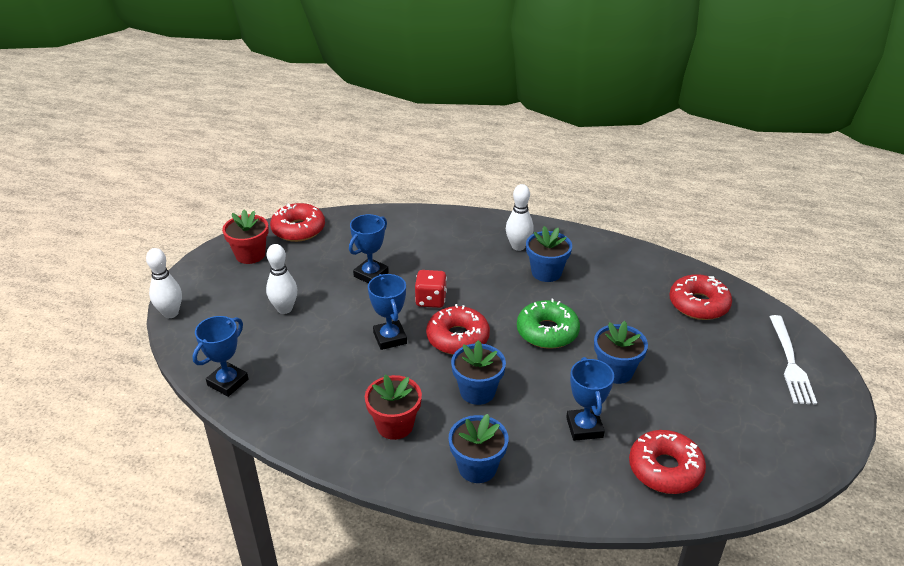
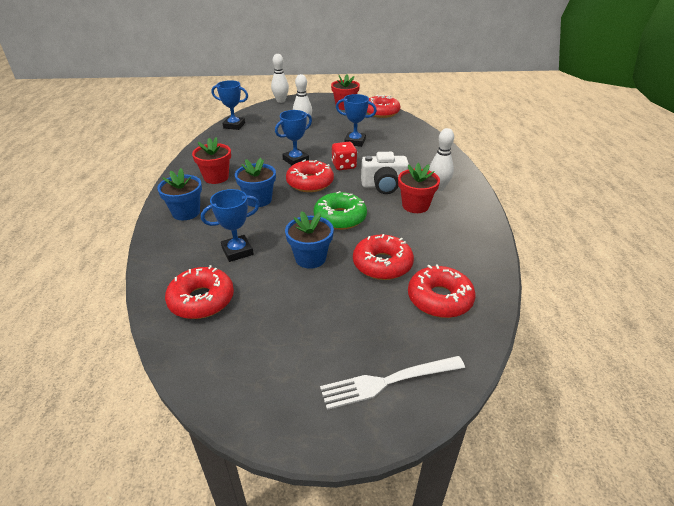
camera: 70 degrees right, 0 degrees up
(495, 282) = (384, 186): none -> white camera
(546, 272) = (415, 205): blue flower pot -> red flower pot
(640, 324) = (382, 264): none -> red donut

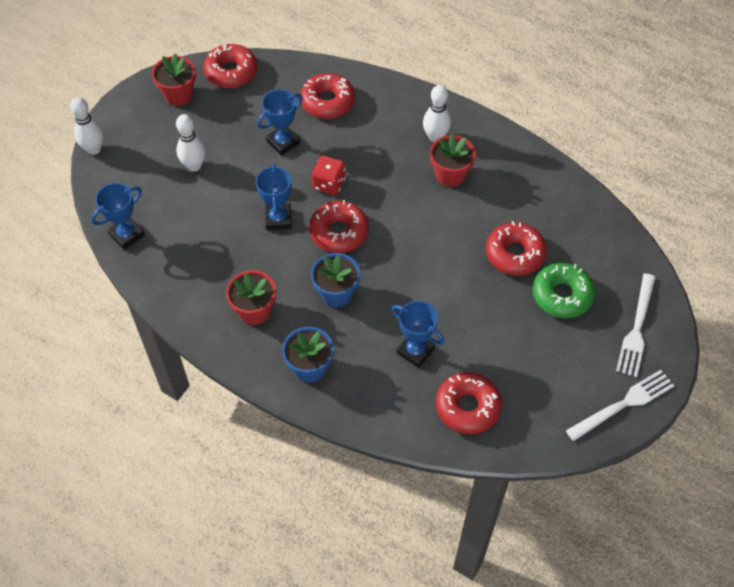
camera: 55 degrees left, 20 degrees up
(237, 251) = (415, 351): blue trophy -> blue trophy turned 60 degrees counterclockwise
(284, 413) = (624, 403): none -> white fork
(310, 258) = (468, 300): blue flower pot -> none
(340, 218) = (423, 243): green donut -> green donut (562, 295)
(384, 186) = (397, 176): white camera -> none
(439, 299) = (582, 244): red donut -> red donut (327, 102)

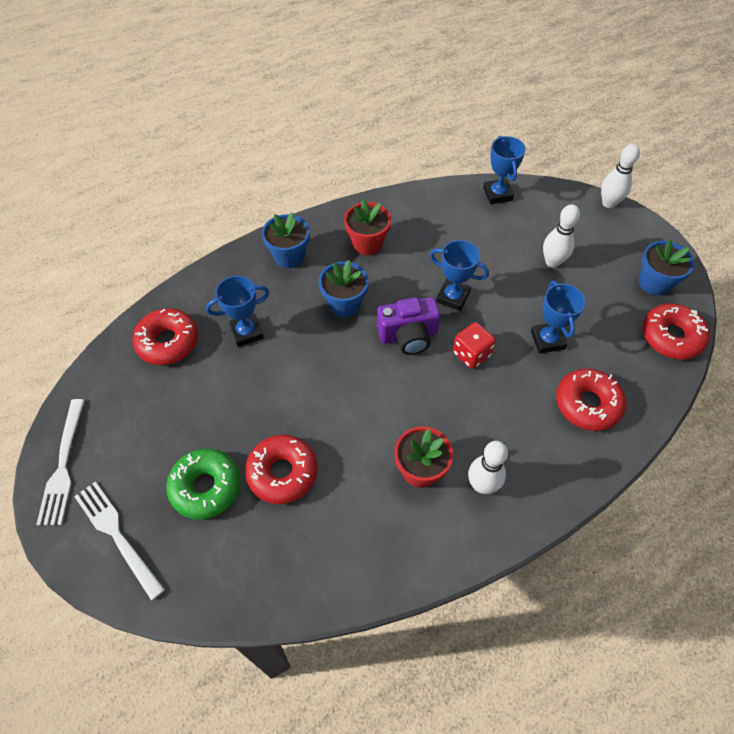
camera: 120 degrees right, 0 degrees up
(178, 95) = (654, 283): red flower pot -> blue flower pot
(339, 232) = (408, 335): red donut -> purple camera

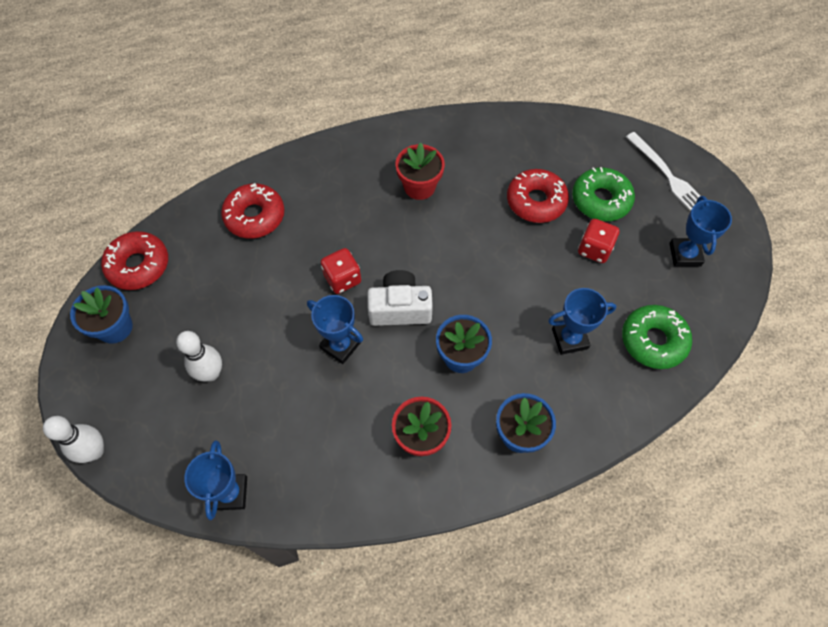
camera: 170 degrees left, 5 degrees up
(63, 467) = (728, 234): white fork -> none
(168, 342) = (653, 341): red donut -> green donut
(217, 424) = (594, 249): none -> red dice
(408, 335) = (400, 308): purple camera -> white camera
(482, 485) = (372, 169): white bowling pin -> none
(547, 340) = (261, 281): blue trophy -> blue trophy (685, 254)

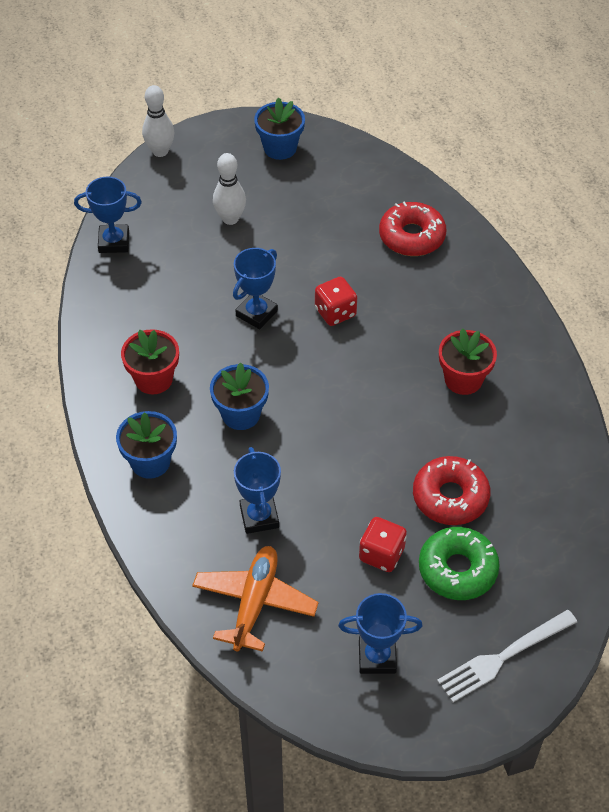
camera: 90 degrees right, 10 degrees down
(138, 265) = (348, 155): red donut -> none
(400, 308) = (299, 362): white camera -> none
(653, 341) = (254, 603): green donut -> orange plane

